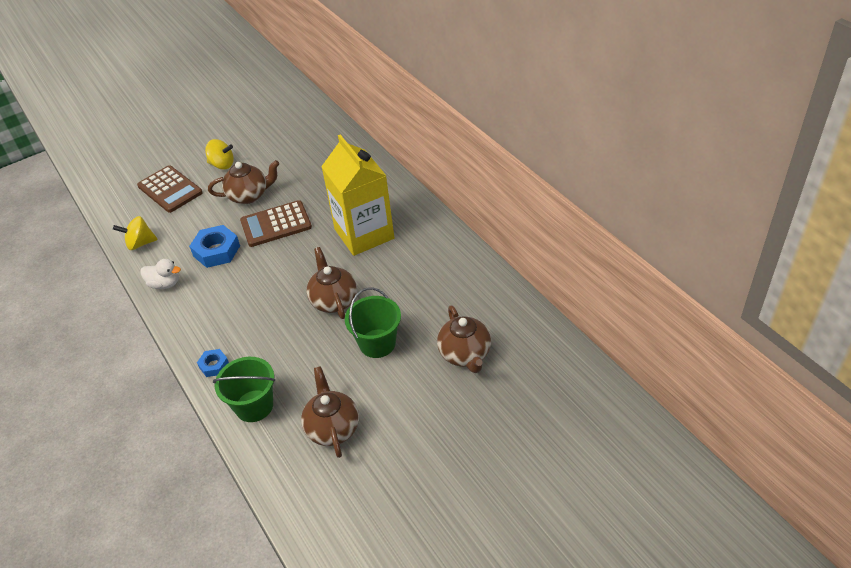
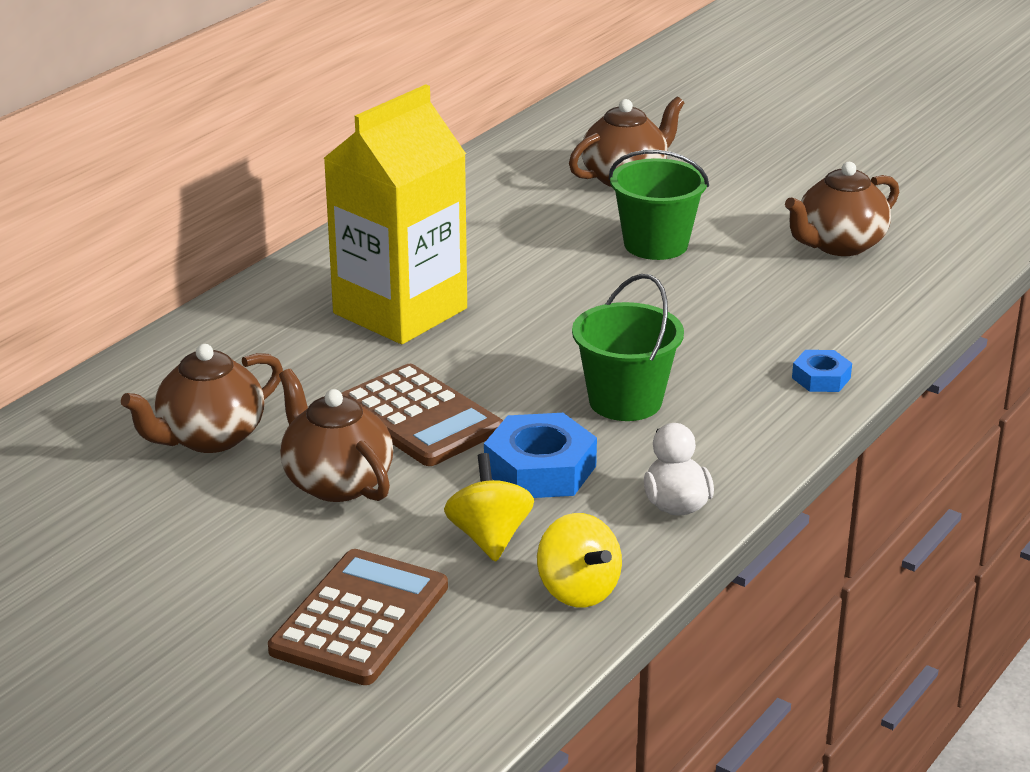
camera: 115 degrees left, 15 degrees down
(222, 165) = (227, 563): yellow spinning top -> yellow spinning top (489, 537)
(254, 406) = (862, 317): green bucket -> green bucket (625, 401)
(334, 300) = (590, 302): brown teapot -> brown teapot (210, 437)

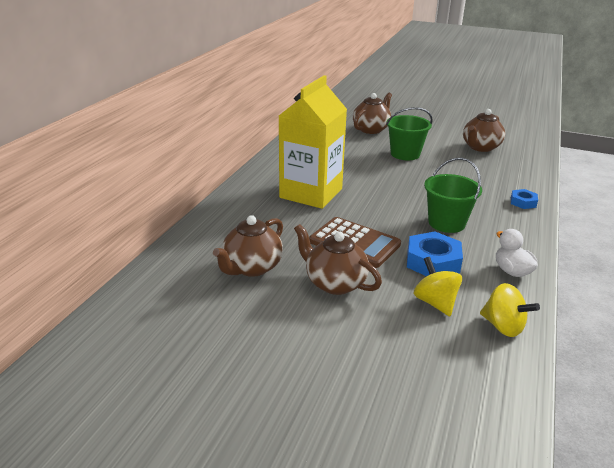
camera: 15 degrees left, 0 degrees up
(360, 618) = (400, 364): brown calculator -> none

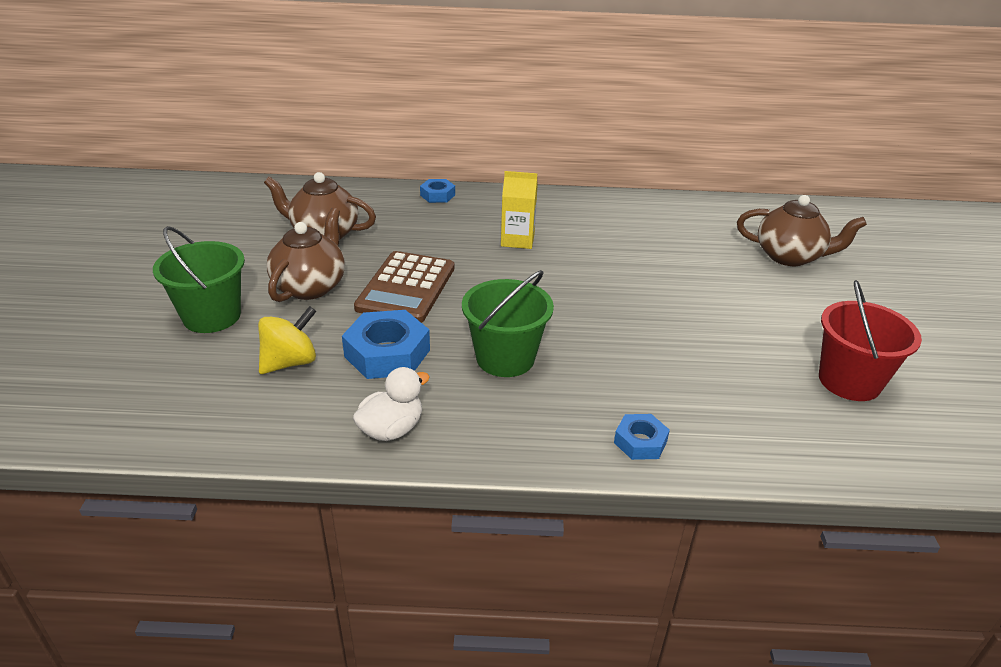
camera: 70 degrees right, 5 degrees up
(223, 209) = (437, 195): none -> blue nut
(311, 193) = (517, 240): yellow carton -> yellow carton, size x0.47
(405, 154) = (722, 299): green bucket -> green bucket (212, 316)
(480, 147) = (849, 381): brown teapot -> red bucket
(503, 326) = (250, 422): yellow spinning top -> none

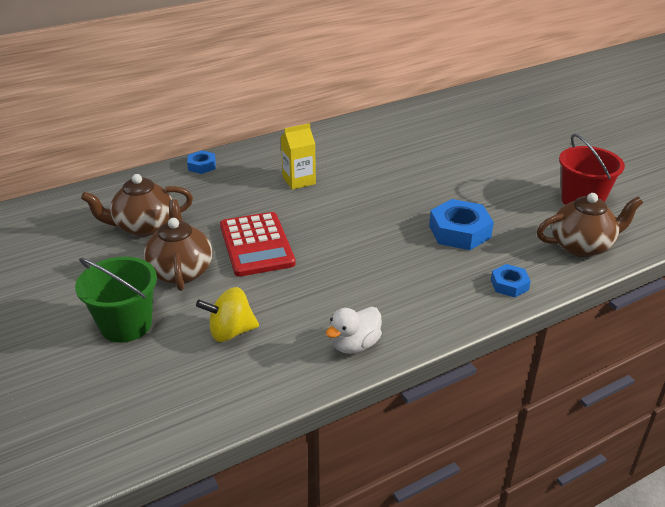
camera: 30 degrees left, 0 degrees up
(290, 362) = (231, 332): yellow spinning top -> yellow spinning top turned 120 degrees counterclockwise
(387, 353) = (295, 296): blue nut -> blue nut (459, 231)
(391, 429) = (354, 345): white duck -> white duck turned 150 degrees counterclockwise
(406, 288) = (256, 245): brown calculator -> red calculator
(505, 358) = (377, 267): green bucket -> none
(789, 256) = (481, 133): brown teapot -> brown teapot (582, 246)

